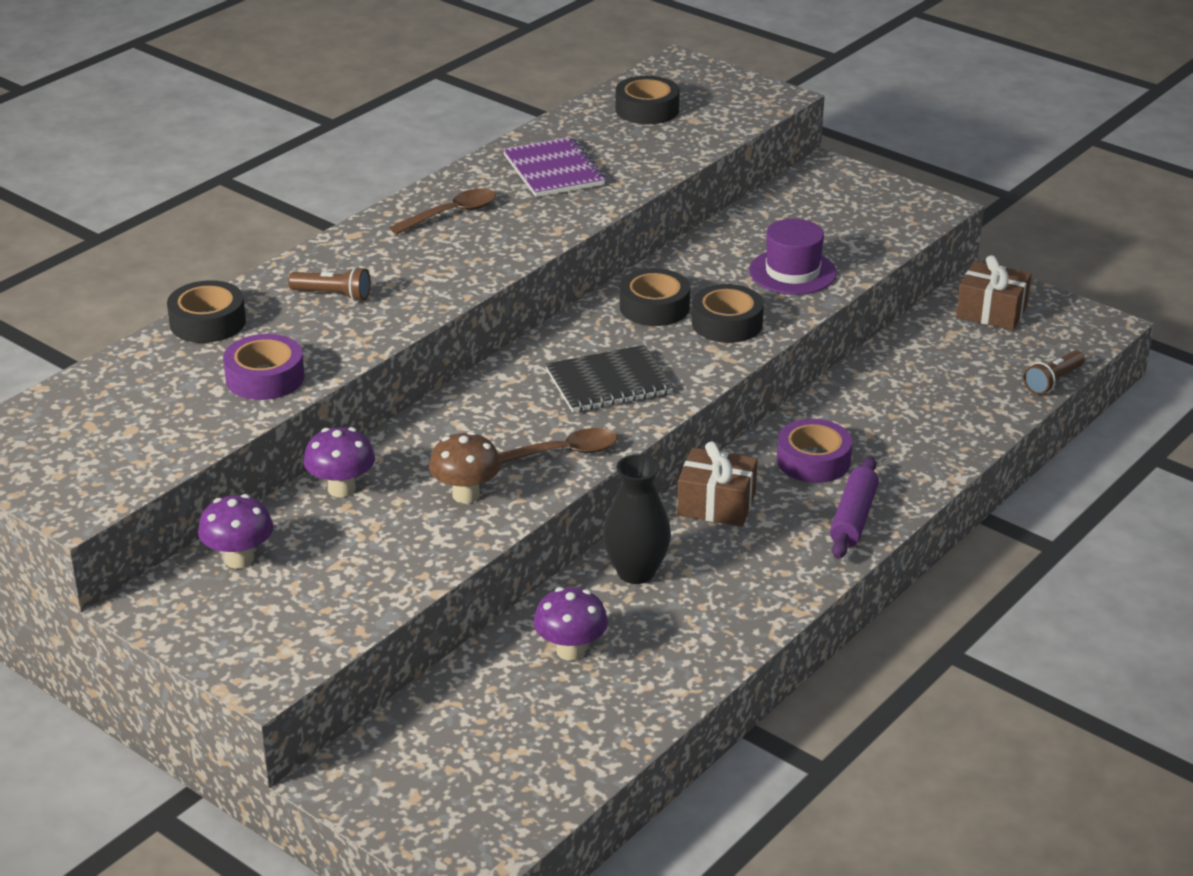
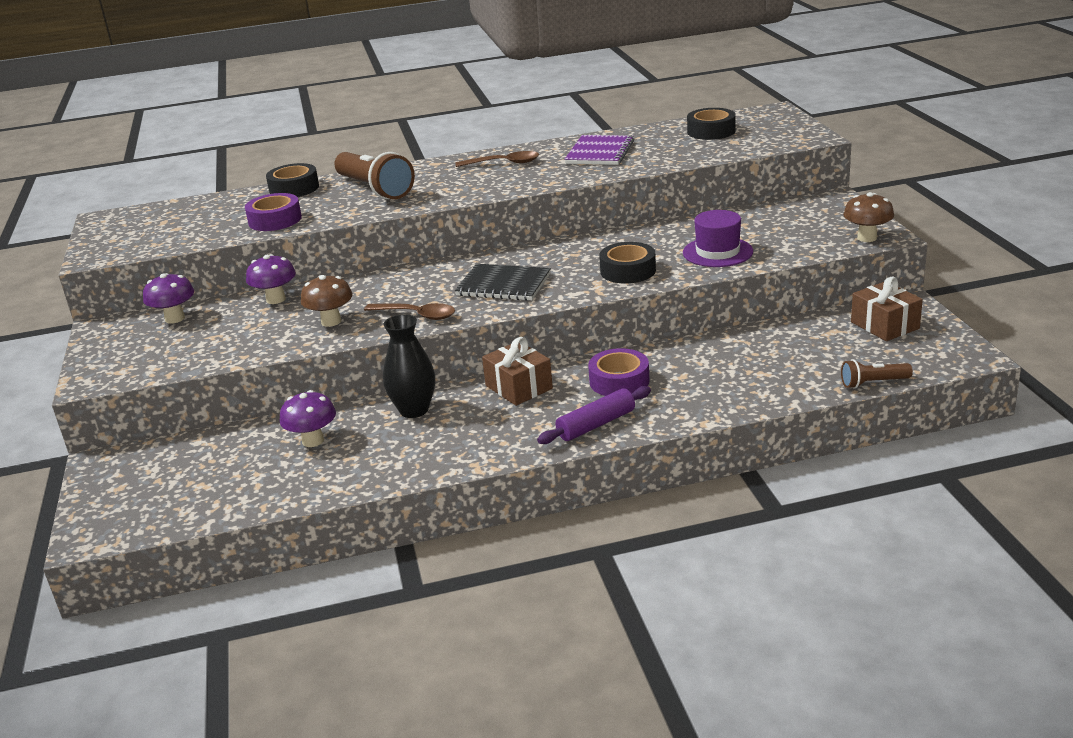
camera: 40 degrees right, 5 degrees down
(333, 295) = (375, 189): brown flashlight -> brown flashlight, size x1.95
(654, 307) = (595, 251): black tape -> none
(921, 214) = (867, 238): none -> brown mushroom

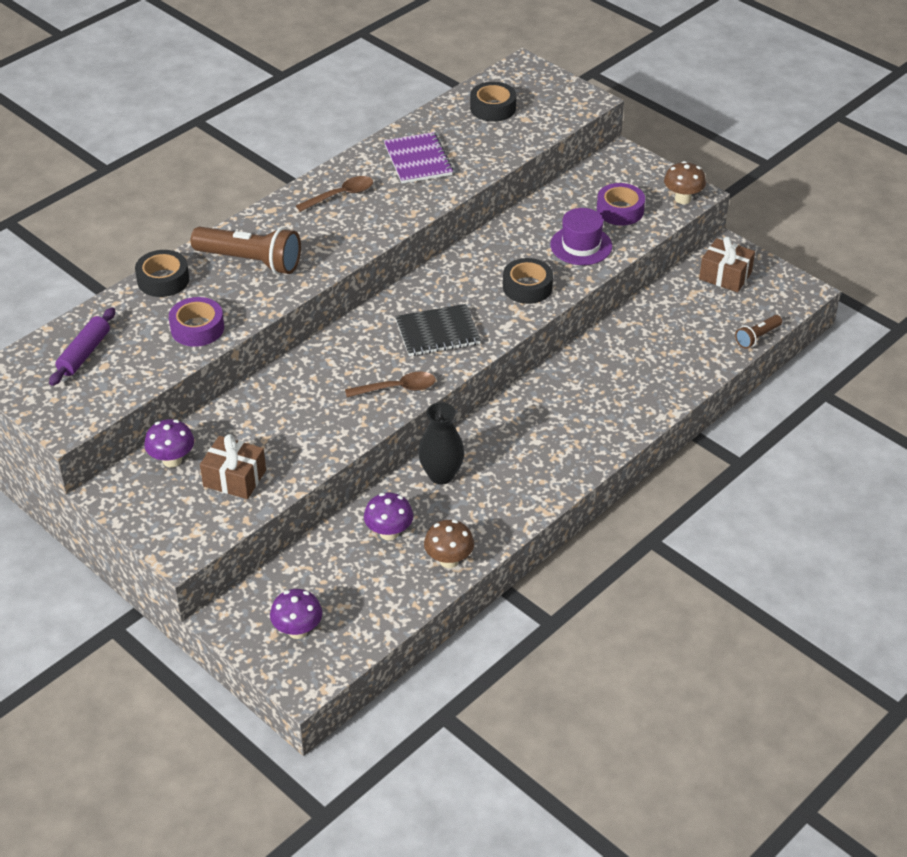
camera: 35 degrees left, 15 degrees up
(276, 299) = (245, 409): purple mushroom -> purple mushroom (297, 630)
(331, 321) = (328, 418): brown mushroom -> brown mushroom (449, 560)
(518, 387) = (504, 424): brown gift -> brown gift (234, 478)
(596, 424) = (596, 441): purple rolling pin -> purple rolling pin (84, 353)
(619, 381) = (576, 393): purple tape -> purple tape (620, 210)

